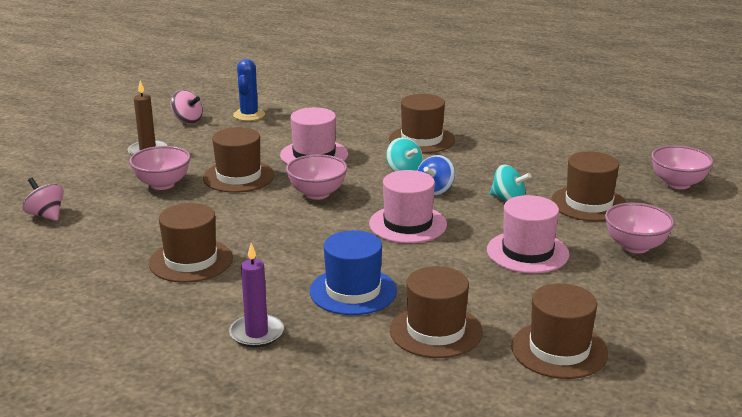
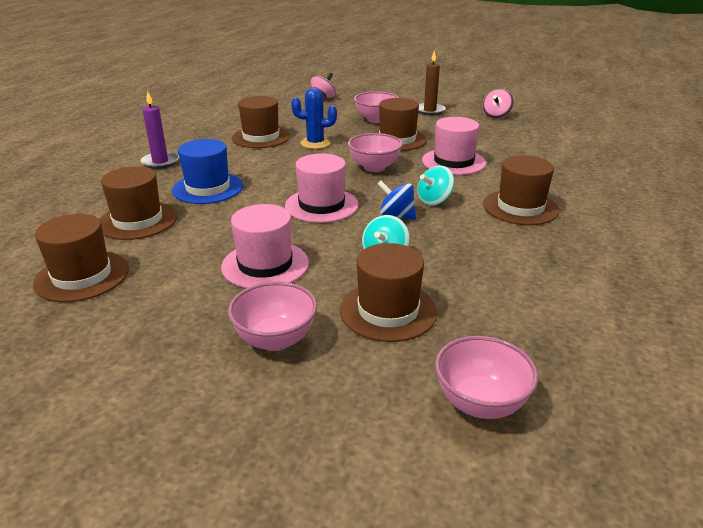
camera: 85 degrees right, 5 degrees up
(249, 115) = (525, 133): blue cactus -> blue cactus (315, 143)

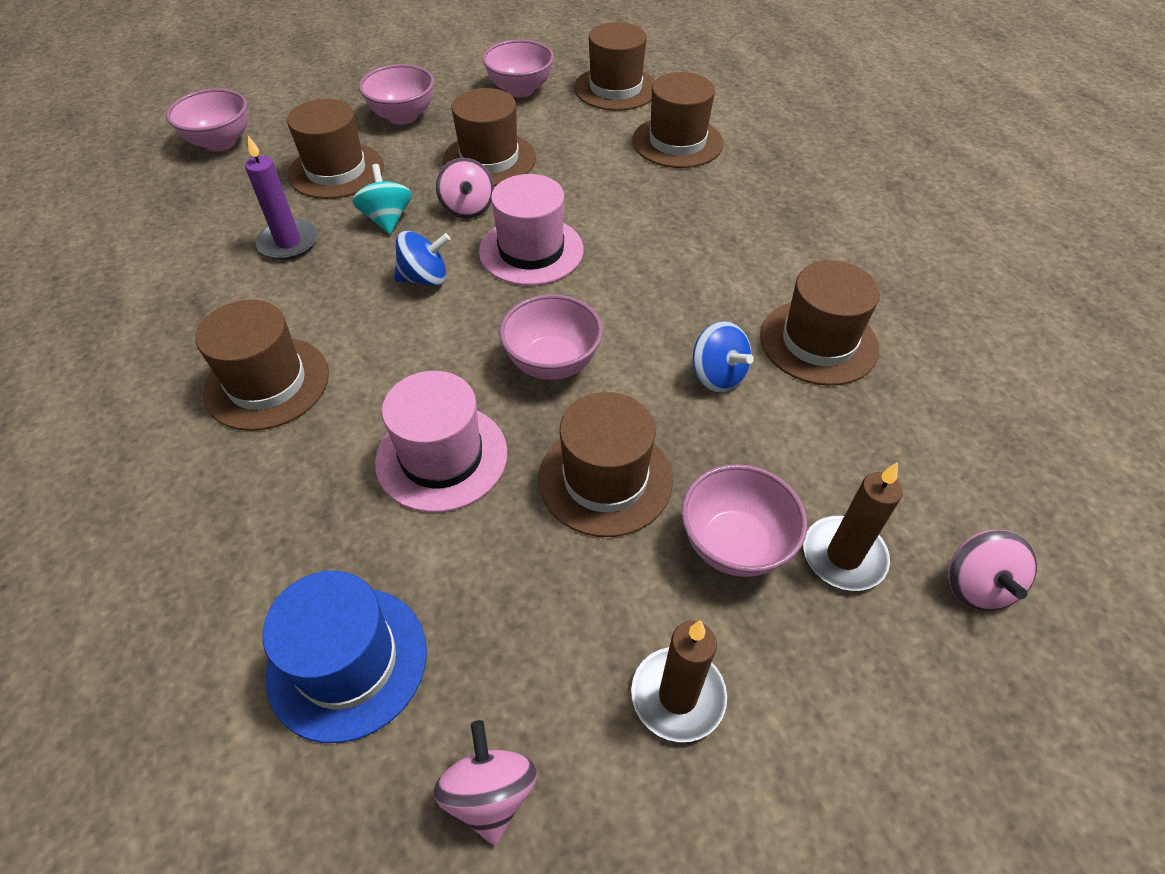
camera: 140 degrees right, 20 degrees up
(144, 314) = (520, 90): none -> pink bowl
(160, 162) = (827, 216): purple candle -> purple candle (288, 243)
(208, 188) = (693, 209): blue hat -> blue hat (347, 662)
(265, 265) = (489, 159): pink hat -> brown hat
(315, 143) = (717, 376): blue cactus -> blue spinning top
(325, 240) = (468, 208): none -> pink spinning top
(348, 110) = (843, 556): none -> brown candle
(434, 200) = (399, 333): turquoise spinning top -> none

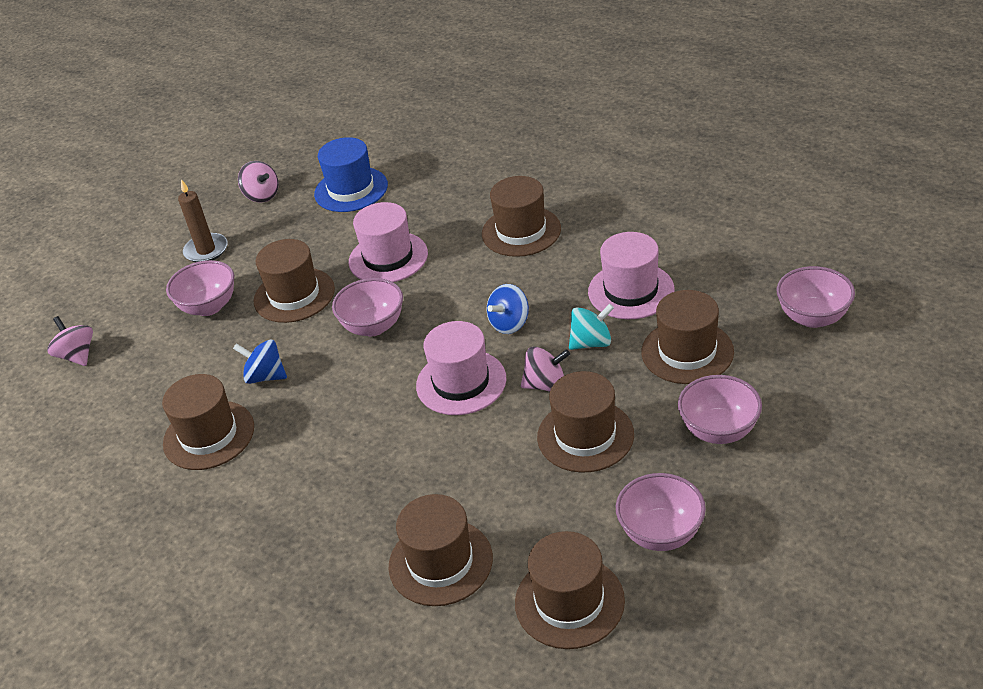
camera: 150 degrees right, 10 degrees down
(288, 243) = (631, 291): purple candle -> pink hat
(387, 219) = (591, 342): turquoise spinning top -> turquoise spinning top turned 60 degrees counterclockwise
(468, 208) = (546, 385): pink spinning top -> pink spinning top turned 135 degrees clockwise
(843, 556) = (150, 331): brown candle -> none

